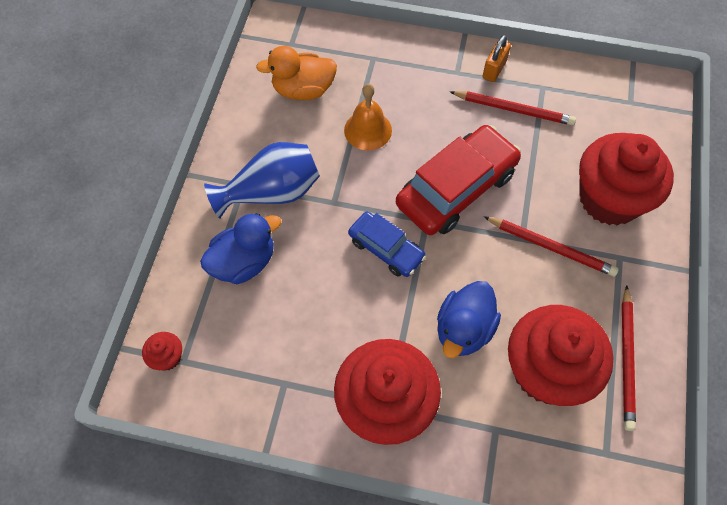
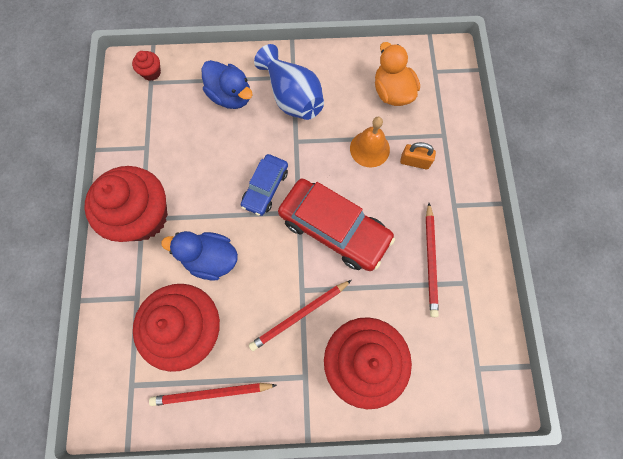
camera: 75 degrees right, 10 degrees up
(494, 69) = (469, 236): orange padlock -> orange padlock (414, 162)
(551, 247) = (299, 315): red pencil -> red pencil turned 45 degrees clockwise

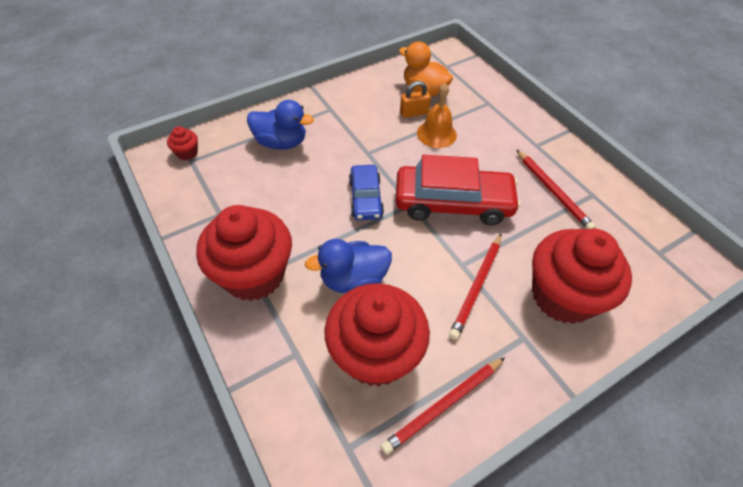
camera: 30 degrees left, 20 degrees down
(292, 97) = (340, 123): blue vase -> none
(414, 162) = (480, 128): orange padlock -> orange padlock (414, 113)

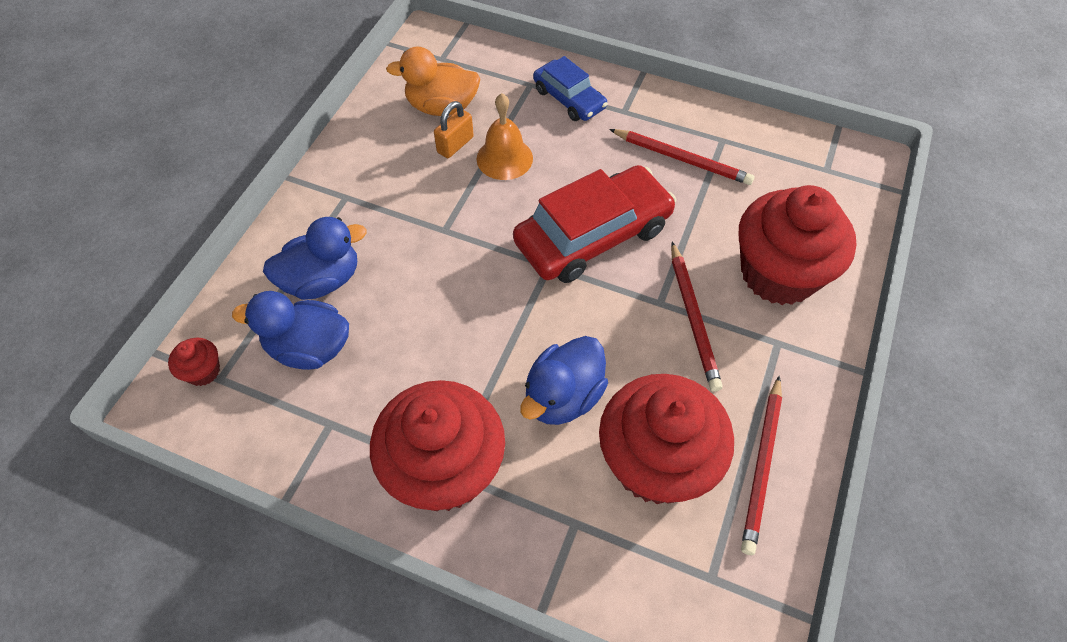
camera: 35 degrees left, 5 degrees up
(244, 171) = (309, 348): none -> blue duck
(365, 198) = (492, 290): blue car -> blue car (569, 99)

